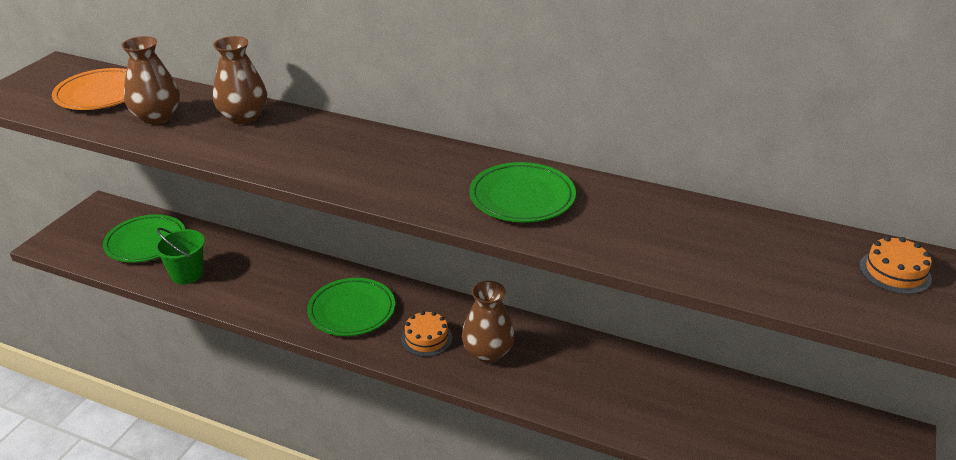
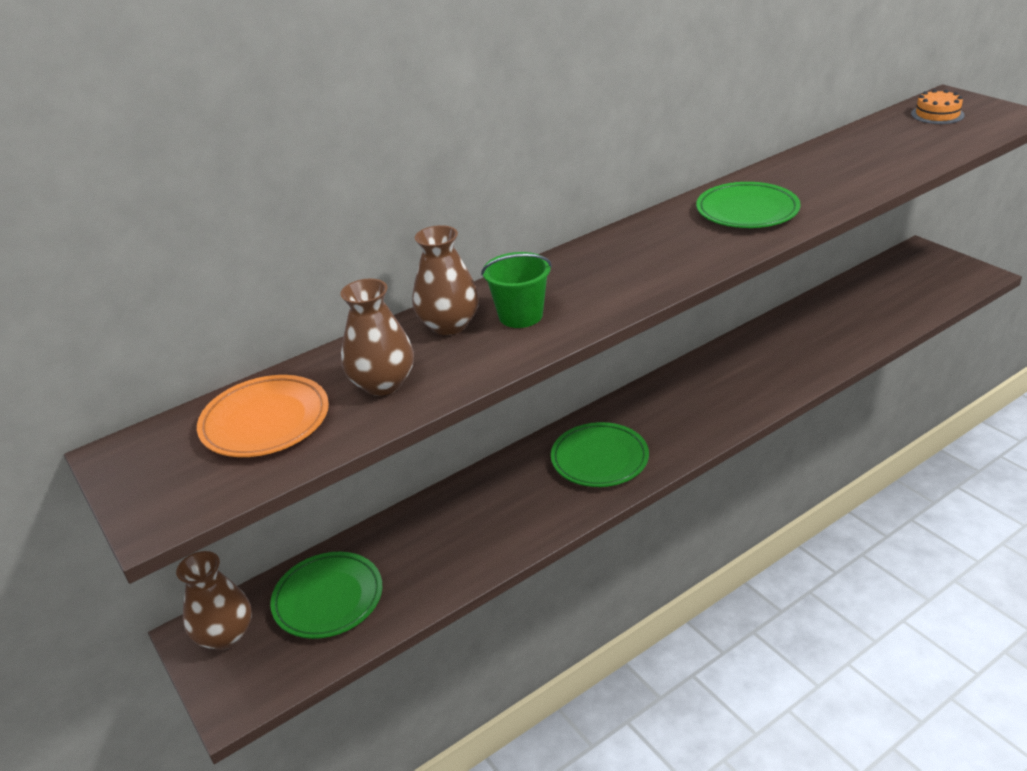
camera: 55 degrees left, 0 degrees up
(187, 274) = (430, 571): green bucket -> green bucket (520, 316)
(426, 338) = (676, 422): orange cake -> none
(488, 352) = (720, 393): brown vase -> brown vase (225, 635)

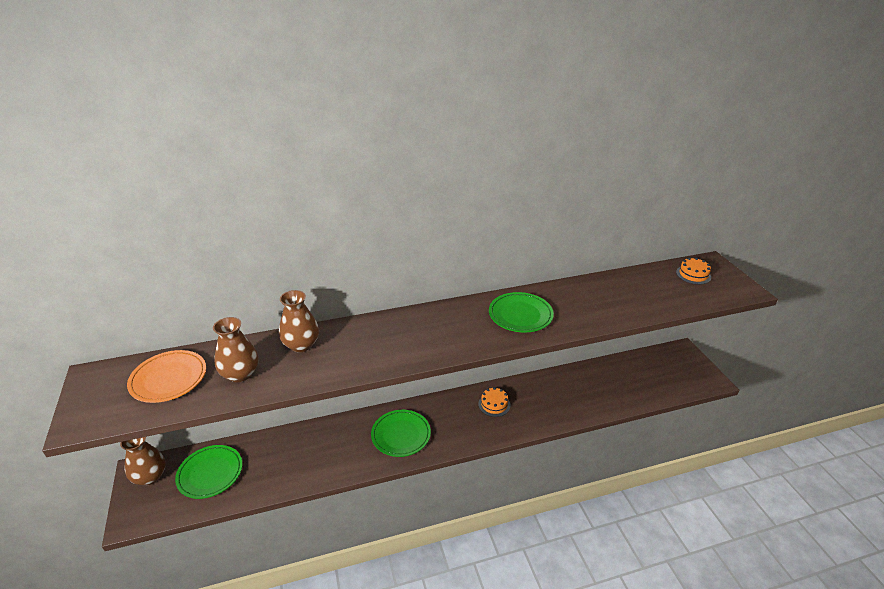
camera: 15 degrees right, 0 degrees up
(520, 316) = (341, 351): green bucket -> none
(709, 383) = (494, 404): none -> orange cake

